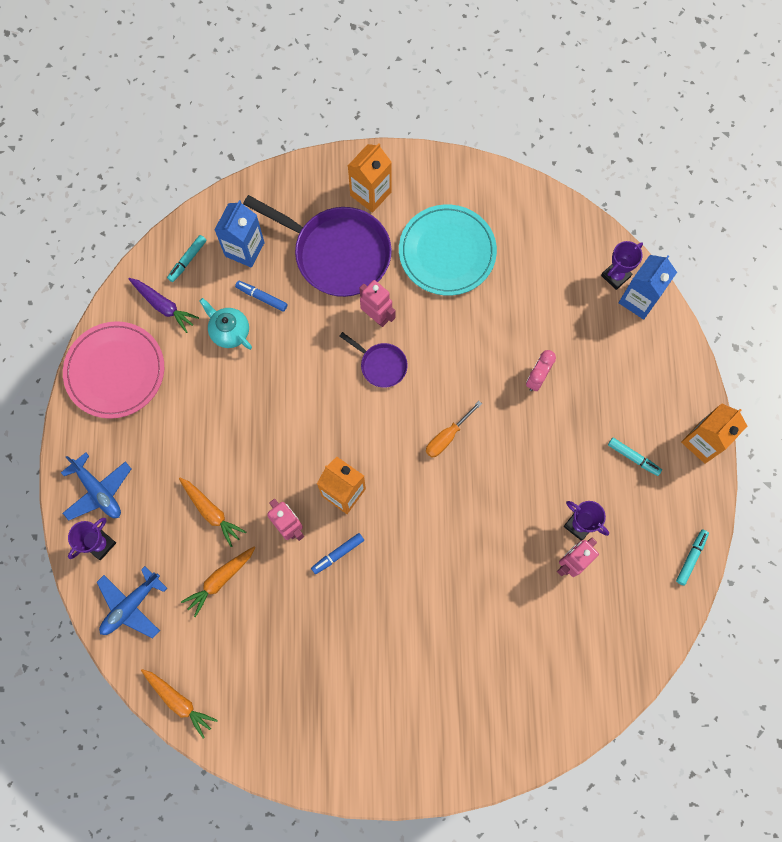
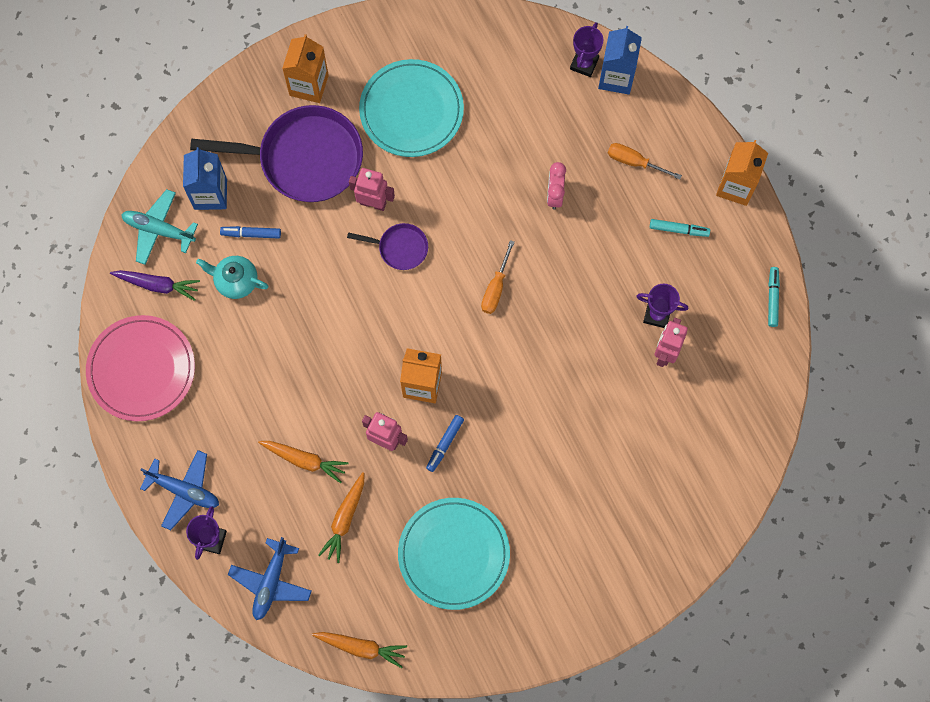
camera: 25 degrees left, 0 degrees up
(187, 260) = (158, 230): turquoise marker -> turquoise plane
(299, 656) = (454, 554): none -> turquoise plate
(621, 380) = (634, 162): none -> orange screwdriver

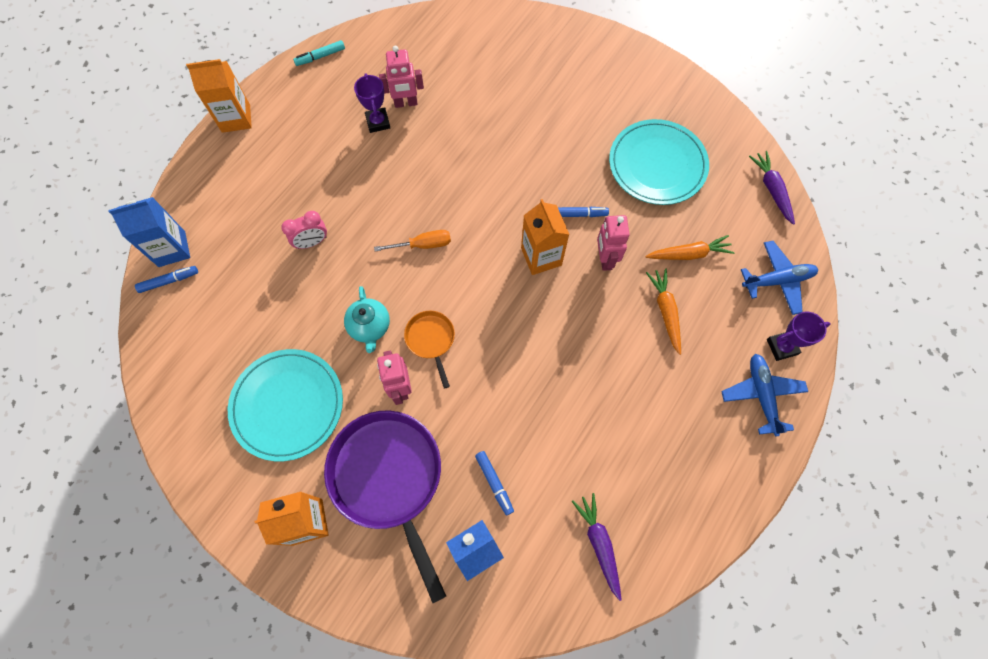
camera: 120 degrees left, 5 degrees down
(141, 369) = (687, 505): pink plate -> none
(158, 230) = (544, 581): turquoise plane -> none
(235, 281) = (549, 469): turquoise teapot -> turquoise teapot (370, 327)
(361, 647) = (771, 190): orange carrot -> purple carrot
(399, 248) = (431, 340): purple pan -> orange pan
(584, 64) = (169, 281): purple trophy -> blue marker
(634, 162) = (249, 197): orange screwdriver -> none
(679, 229) = (295, 140): turquoise marker -> none

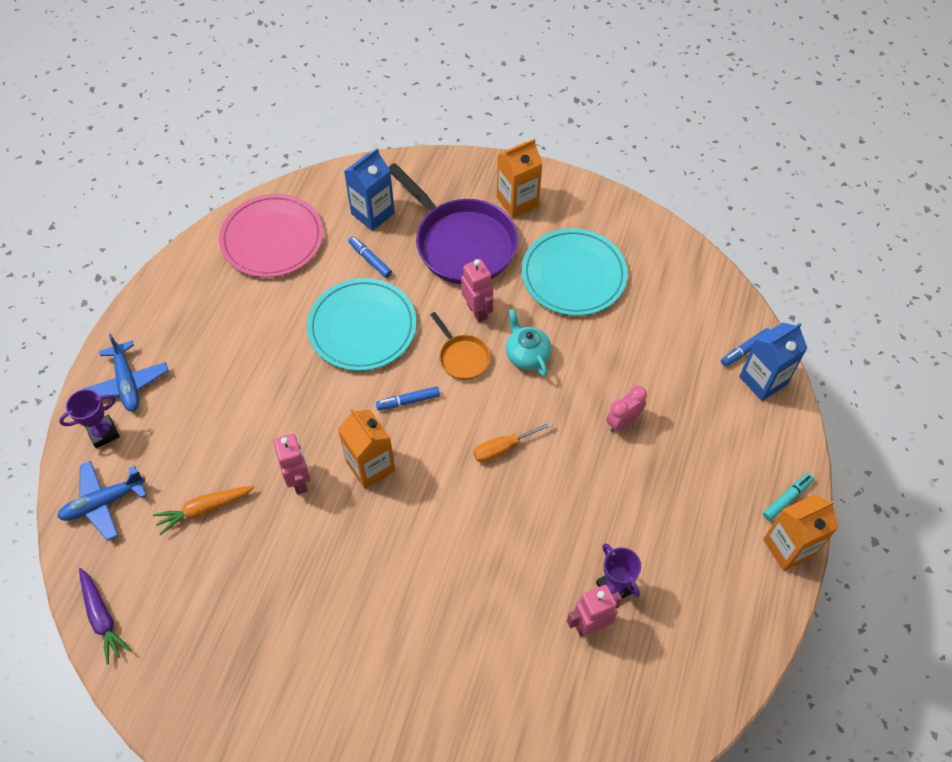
camera: 165 degrees right, 10 degrees down
(320, 57) = (733, 669): turquoise marker -> turquoise marker (787, 498)
(578, 214) = (337, 526): blue marker -> blue marker (408, 401)
(599, 544) = (272, 239): purple carrot -> pink plate
(657, 165) = (249, 617): turquoise plate -> turquoise plate (362, 327)
(665, 312) = (227, 440): orange carrot -> none

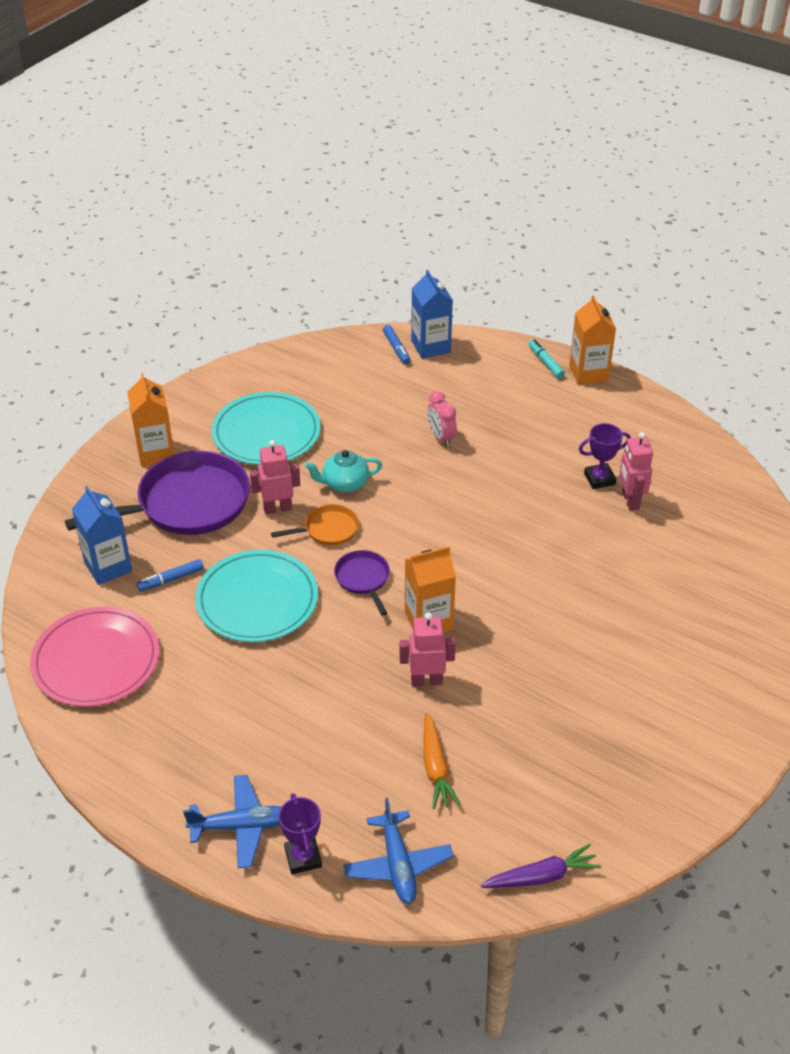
camera: 75 degrees left, 15 degrees down
(408, 401) = (363, 579): blue marker -> purple pan
(503, 448) = (441, 520): orange screwdriver -> none

